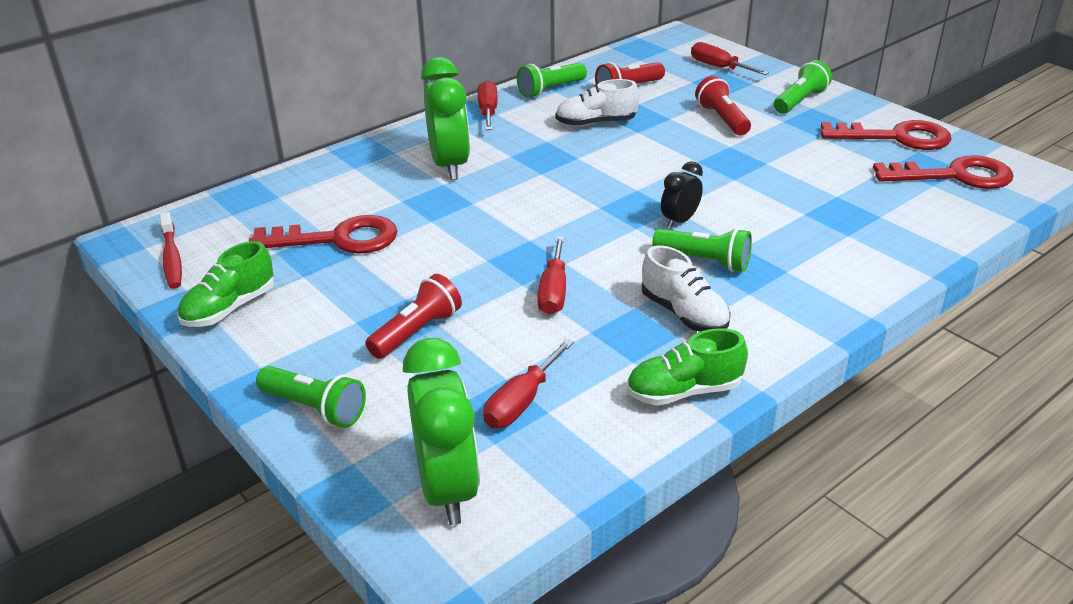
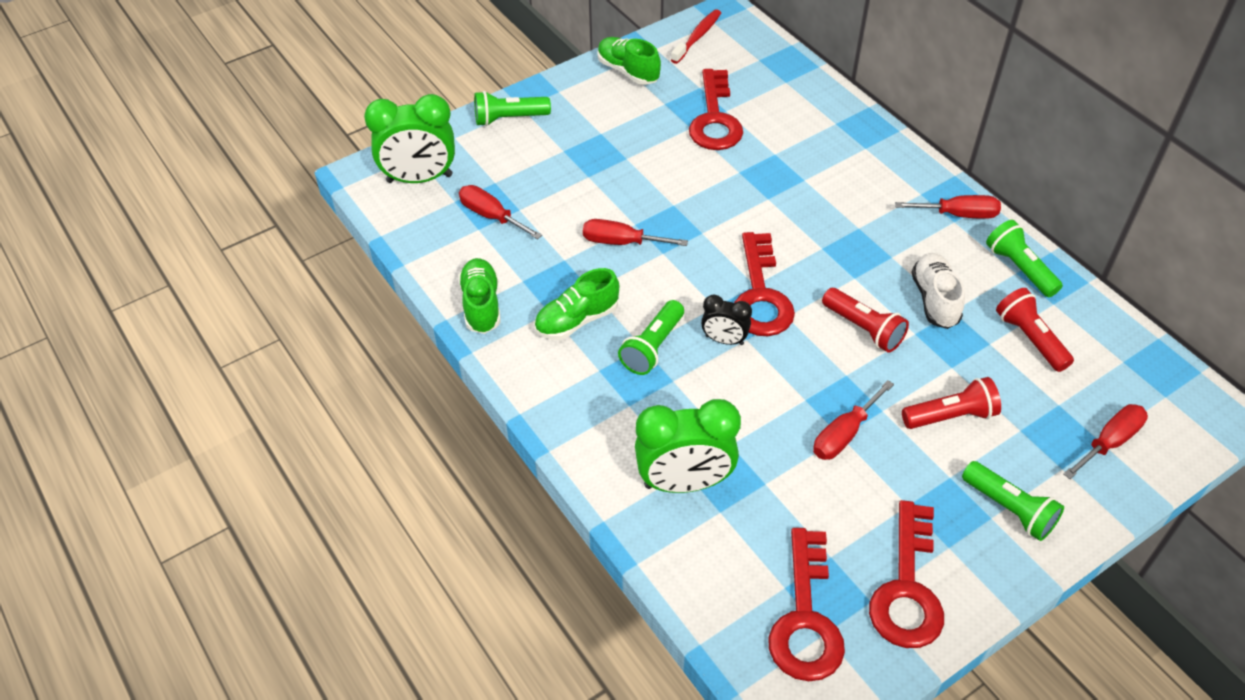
camera: 95 degrees right, 15 degrees up
(172, 258) = (697, 37): red toothbrush -> red toothbrush turned 135 degrees clockwise
(315, 408) = (509, 118): green flashlight -> green flashlight turned 45 degrees clockwise
(417, 332) = (582, 164): red flashlight -> red flashlight (863, 329)
(450, 166) = (838, 184): green clock -> green clock (684, 483)
(613, 203) = (761, 295): none -> red key
(679, 221) = (724, 340): black clock -> black clock turned 150 degrees clockwise
(684, 314) = (577, 320): white shoe -> green shoe
(764, 162) = (844, 434): none -> red screwdriver

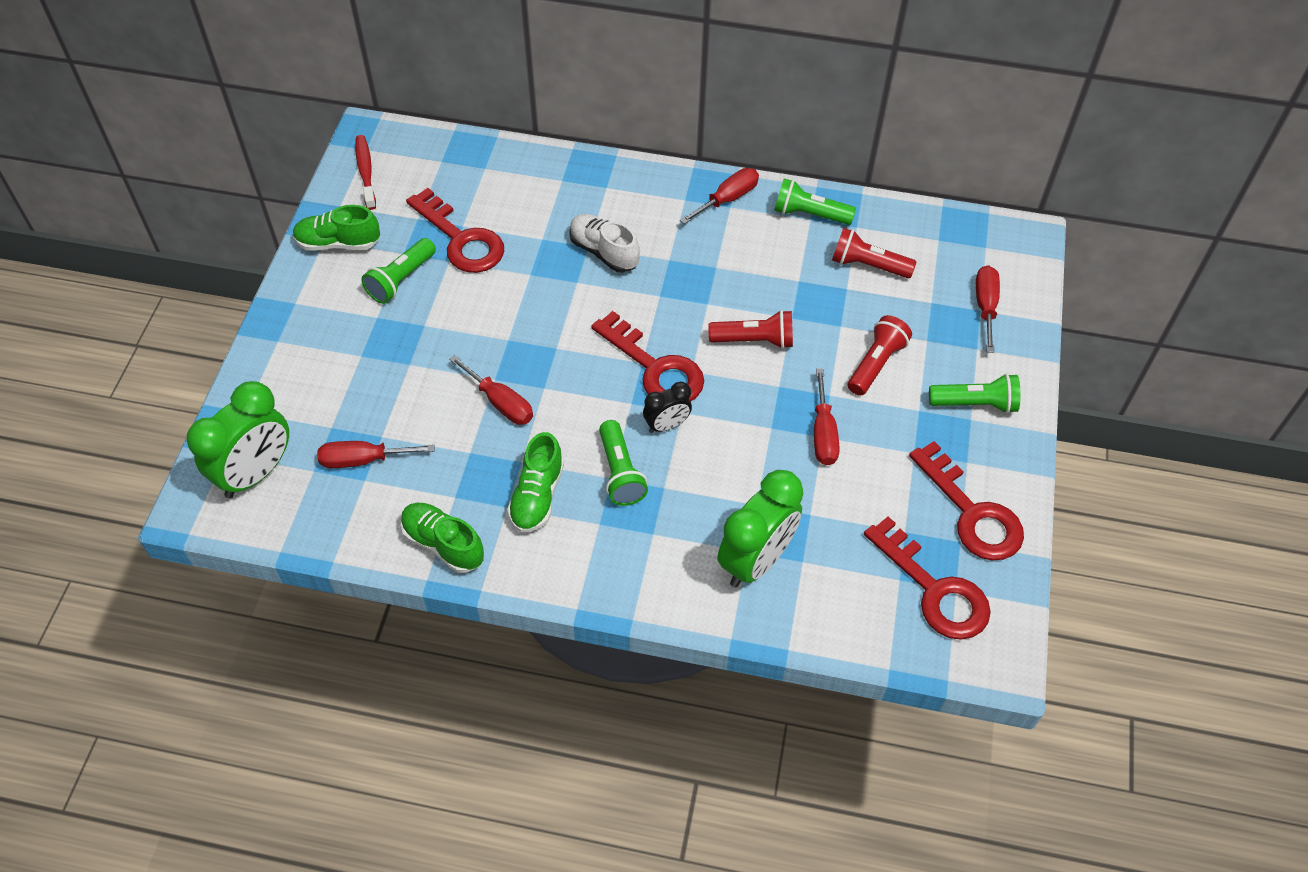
camera: 45 degrees left, 5 degrees up
(509, 118) = (277, 359): green flashlight -> green flashlight (401, 279)
(621, 242) = (500, 403): red screwdriver -> red screwdriver turned 105 degrees counterclockwise
(935, 300) = (779, 281): white shoe -> white shoe (604, 252)

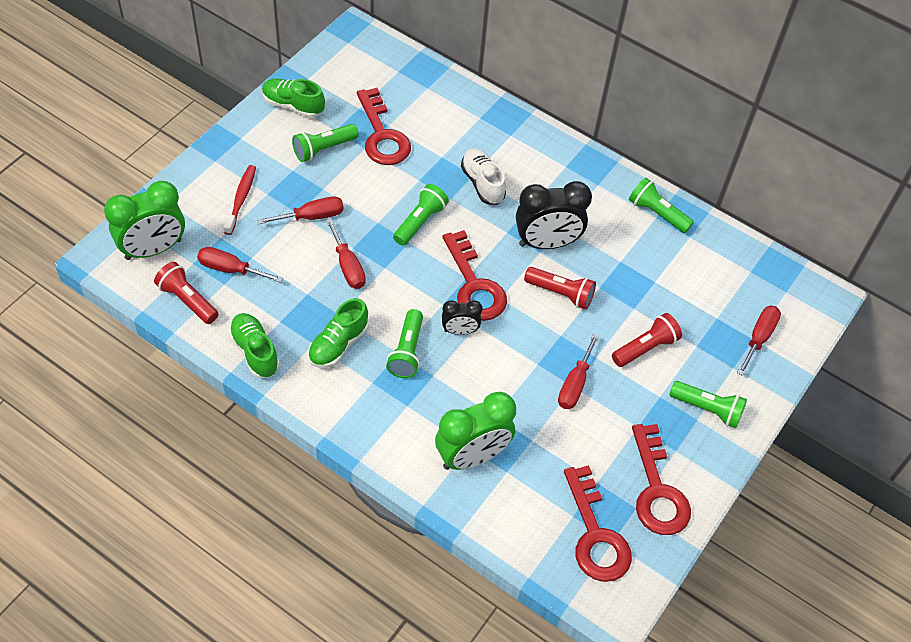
camera: 20 degrees right, 0 degrees up
(365, 172) = (339, 59): red toothbrush -> red toothbrush (241, 199)
(557, 321) = (420, 222): none -> green flashlight
(709, 291) = (547, 243): none -> black clock
(727, 199) = (599, 178): red screwdriver -> red screwdriver (312, 216)
(868, 265) = (682, 270): red flashlight -> red flashlight (188, 300)

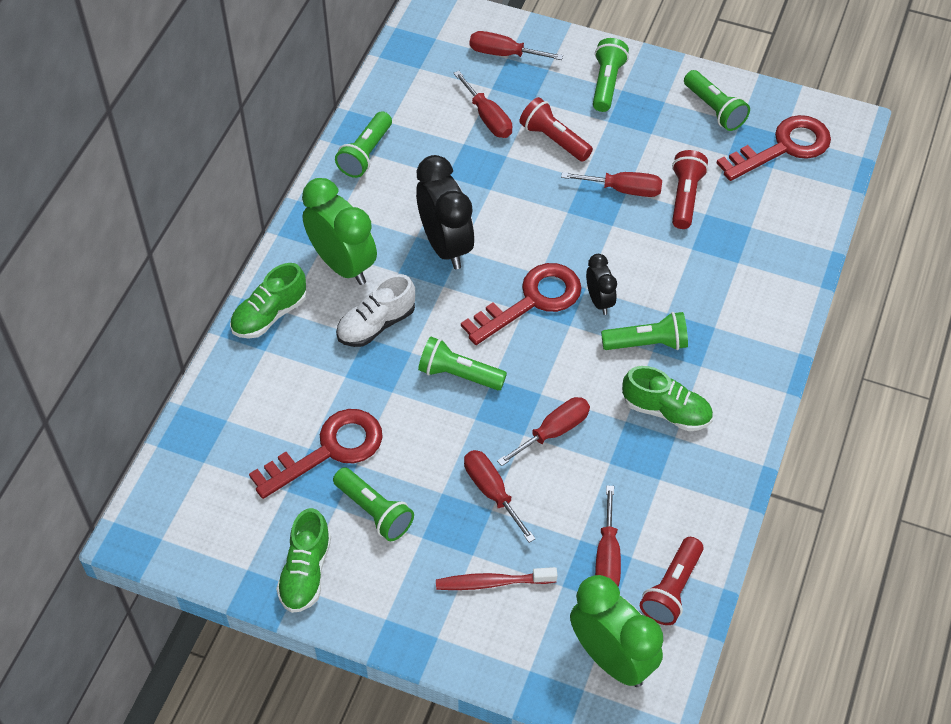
camera: 100 degrees left, 0 degrees up
(255, 351) = (712, 492): green shoe -> green shoe (269, 315)
(472, 456) = (748, 258): green clock -> green clock (343, 264)
(560, 293) = (512, 221): red flashlight -> red flashlight (685, 197)
(657, 490) = (714, 109): red key -> green flashlight
(681, 306) = (488, 118): none -> red screwdriver

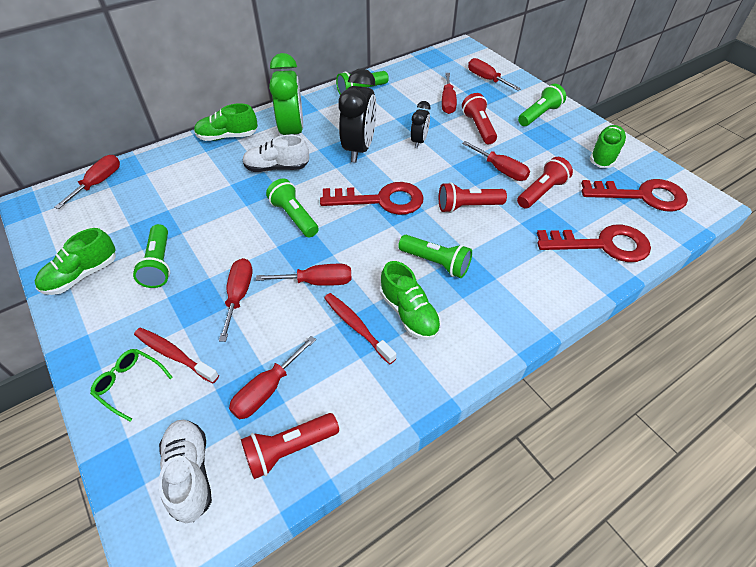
camera: 35 degrees right, 5 degrees down
(184, 465) = (99, 183): none -> red screwdriver
(329, 450) = (176, 216): red key -> red key (602, 245)
(481, 631) = (129, 384): none -> green glasses
(599, 301) = (426, 221): black clock -> black clock (419, 141)
(612, 658) = (190, 473): green clock -> white shoe
(626, 258) = (467, 206): none -> red flashlight
(631, 453) = (357, 327): none -> red toothbrush
(714, 109) = (604, 155): green flashlight -> green shoe

